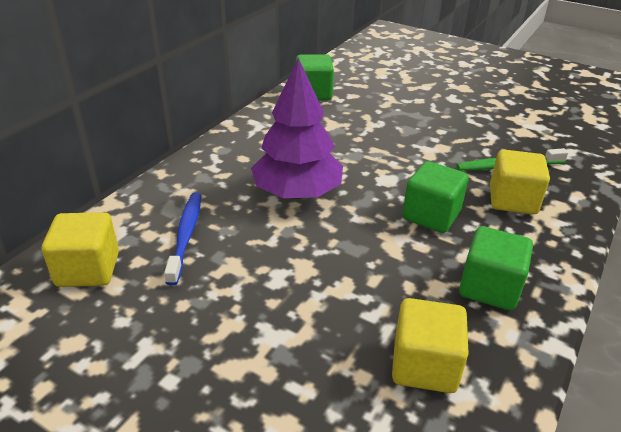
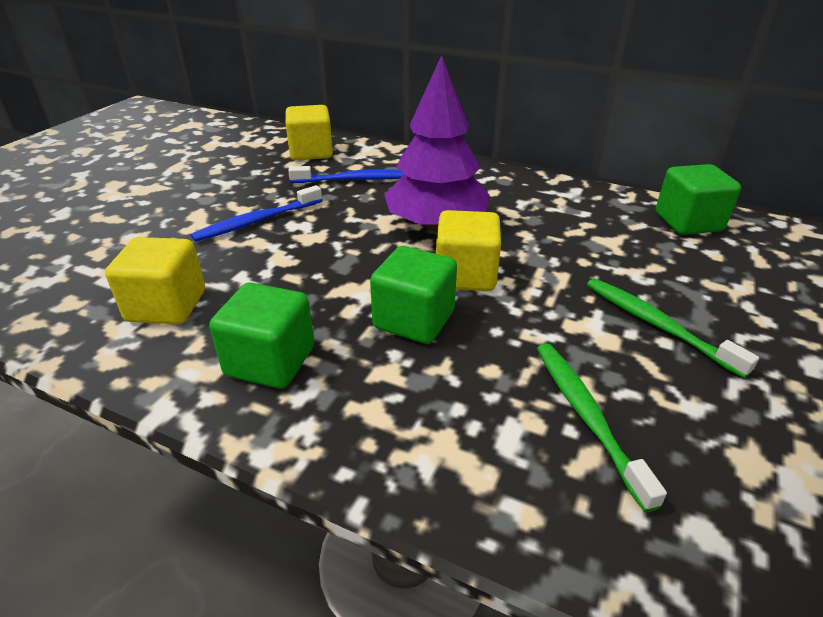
camera: 85 degrees right, 0 degrees up
(263, 310) = (257, 221): none -> blue toothbrush
(427, 129) = (657, 325): none -> green toothbrush
(512, 200) = (475, 409): yellow cube -> yellow cube (465, 275)

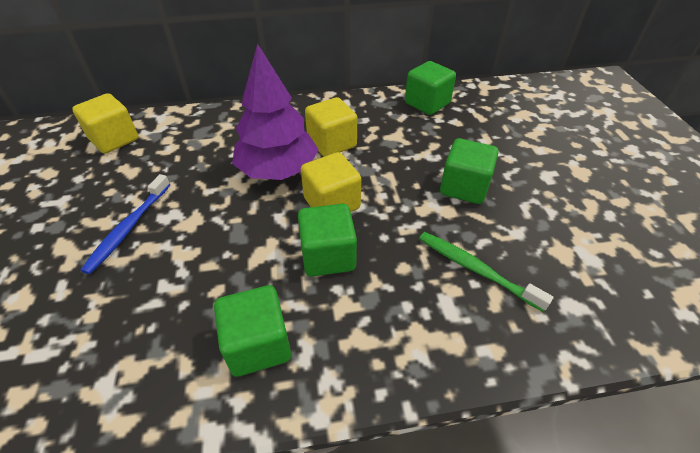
camera: 35 degrees left, 10 degrees up
(167, 306) = (124, 347): yellow cube -> yellow cube (332, 143)
(355, 180) = (178, 153): blue toothbrush -> none
(657, 325) = (464, 187): green toothbrush -> green cube

